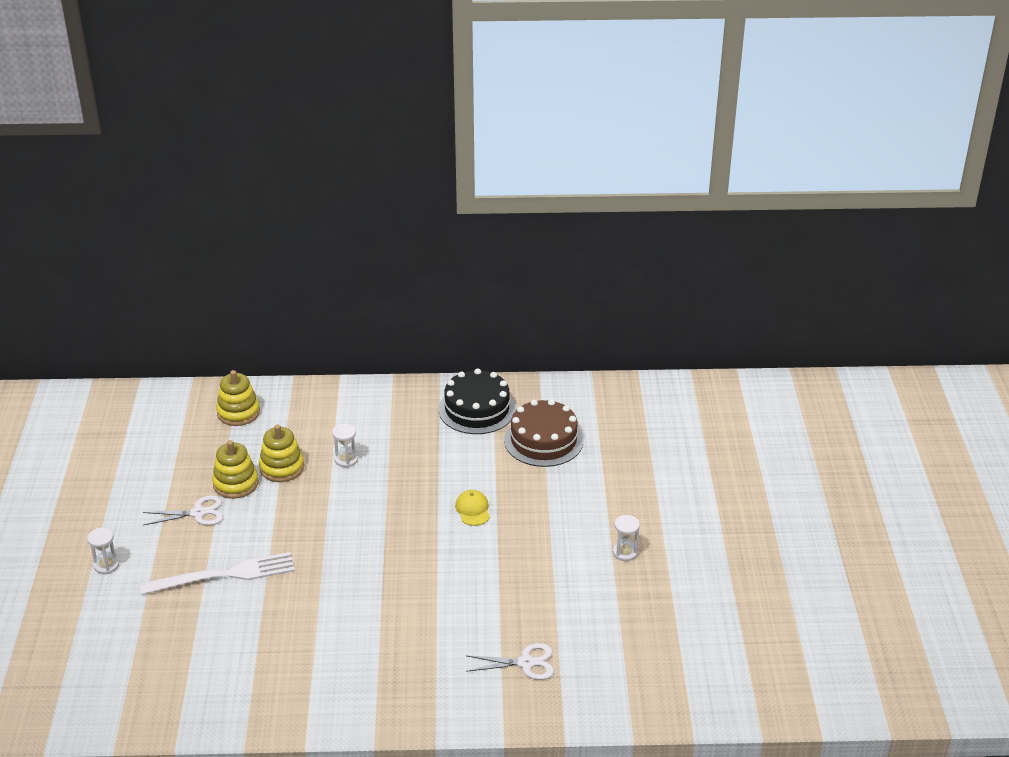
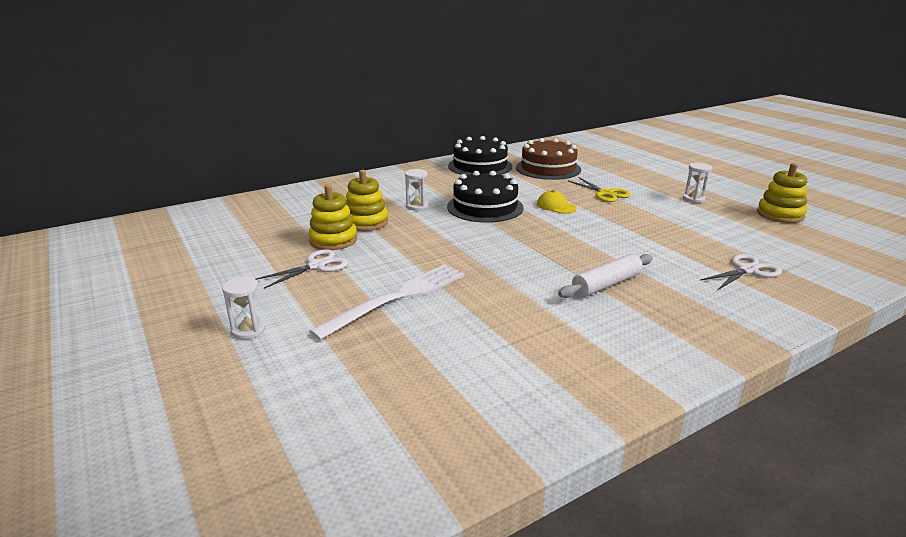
camera: 30 degrees left, 10 degrees down
(238, 412) = (286, 204): yellow stacking toy -> yellow stacking toy (780, 214)
(390, 627) = (606, 284): none -> white rolling pin
(405, 485) = (485, 207): none -> black cake
(547, 508) = (605, 193): none -> yellow scissors

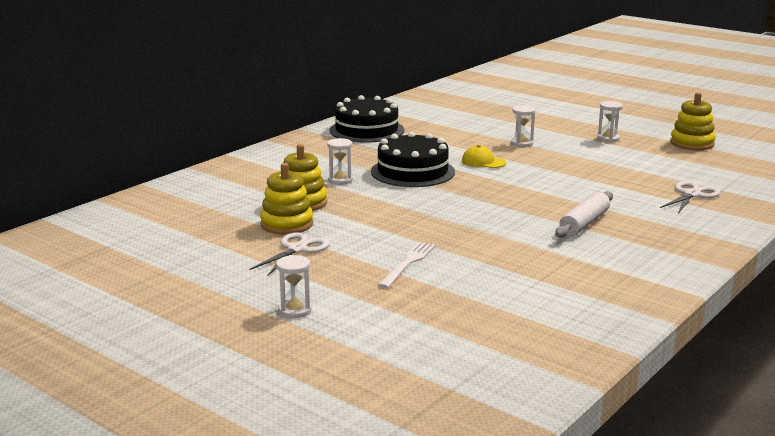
camera: 20 degrees left, 5 degrees down
(397, 298) = (408, 263): white fork -> white fork, size x0.61
(548, 168) = (442, 124): brown cake -> none
(605, 193) = (522, 143): yellow scissors -> white hourglass

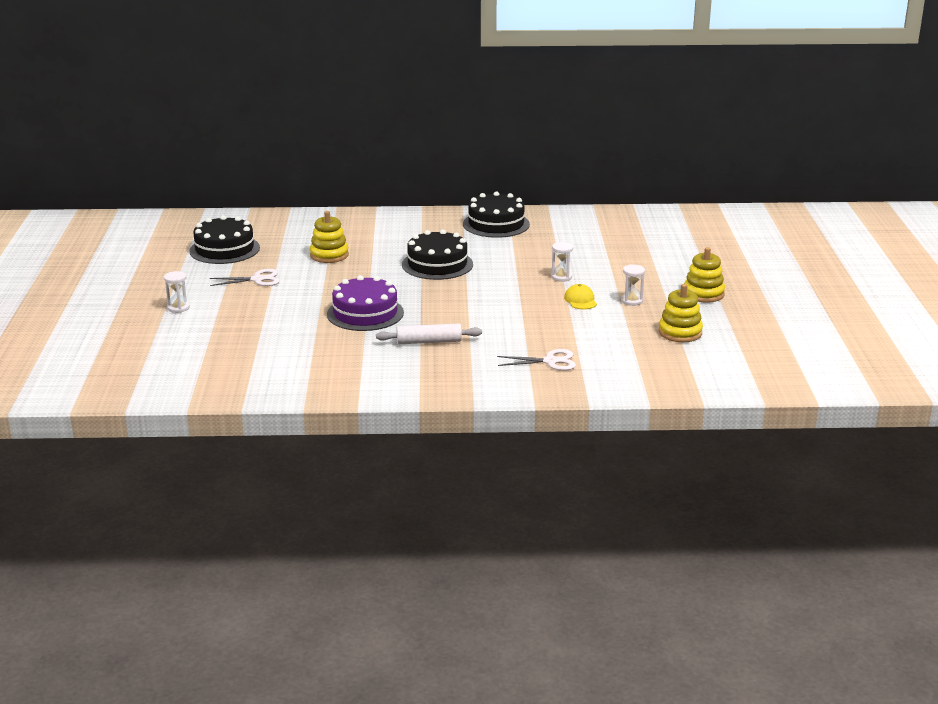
camera: 50 degrees right, 5 degrees up
(181, 241) = (224, 249): none -> black cake
(287, 224) = (289, 264): yellow stacking toy -> yellow stacking toy (703, 294)
(340, 180) = (385, 251): white hourglass -> none
(408, 263) = (281, 313): white fork -> none
(474, 228) = (365, 313): none -> purple cake
(483, 162) = (497, 278): yellow cap -> yellow cap (580, 300)

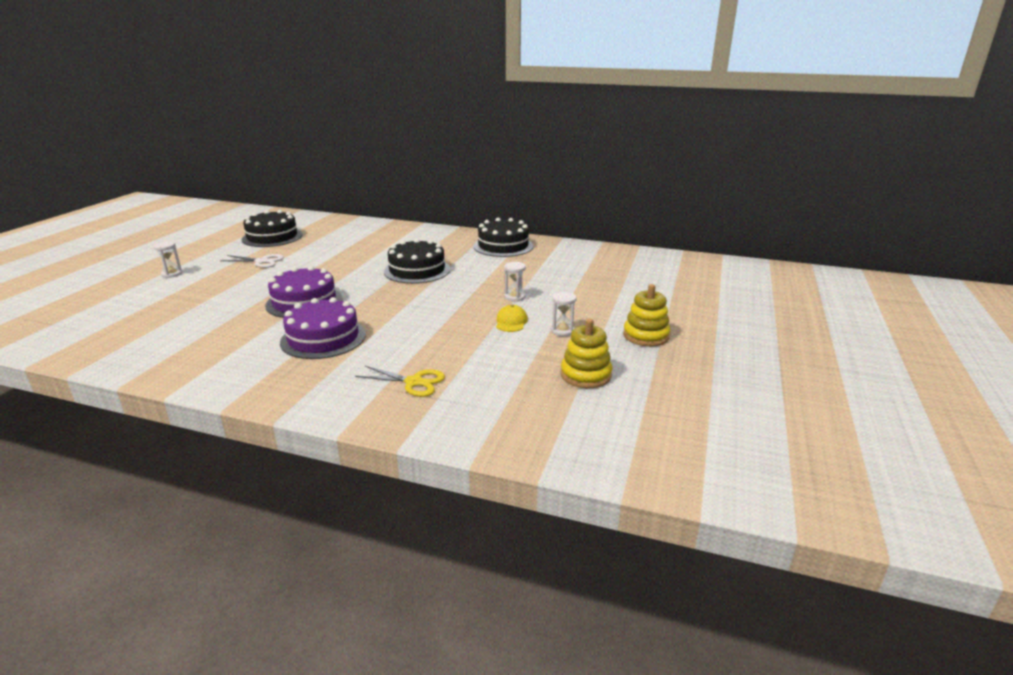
camera: 20 degrees right, 0 degrees up
(329, 255) = (341, 251): yellow stacking toy -> none
(429, 341) = (323, 338): white rolling pin -> purple cake
(550, 361) = (414, 382): white scissors -> yellow scissors

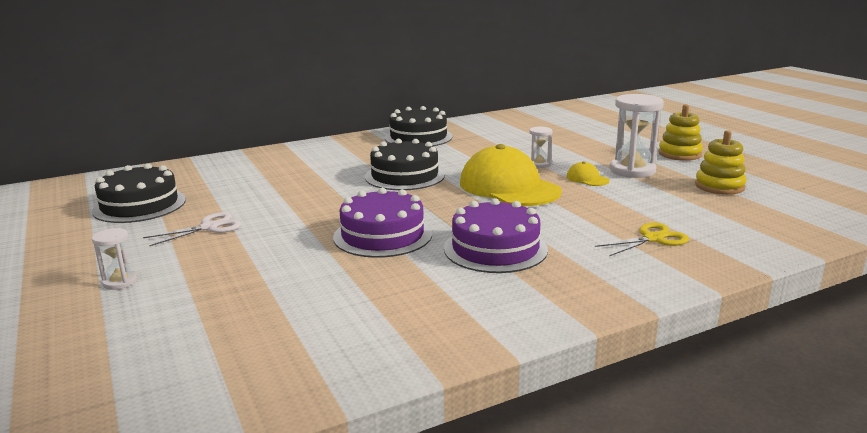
camera: 45 degrees left, 5 degrees down
(446, 304) = (509, 187): none -> yellow cap
(562, 331) = (632, 170): white hourglass -> white hourglass, size x1.94

